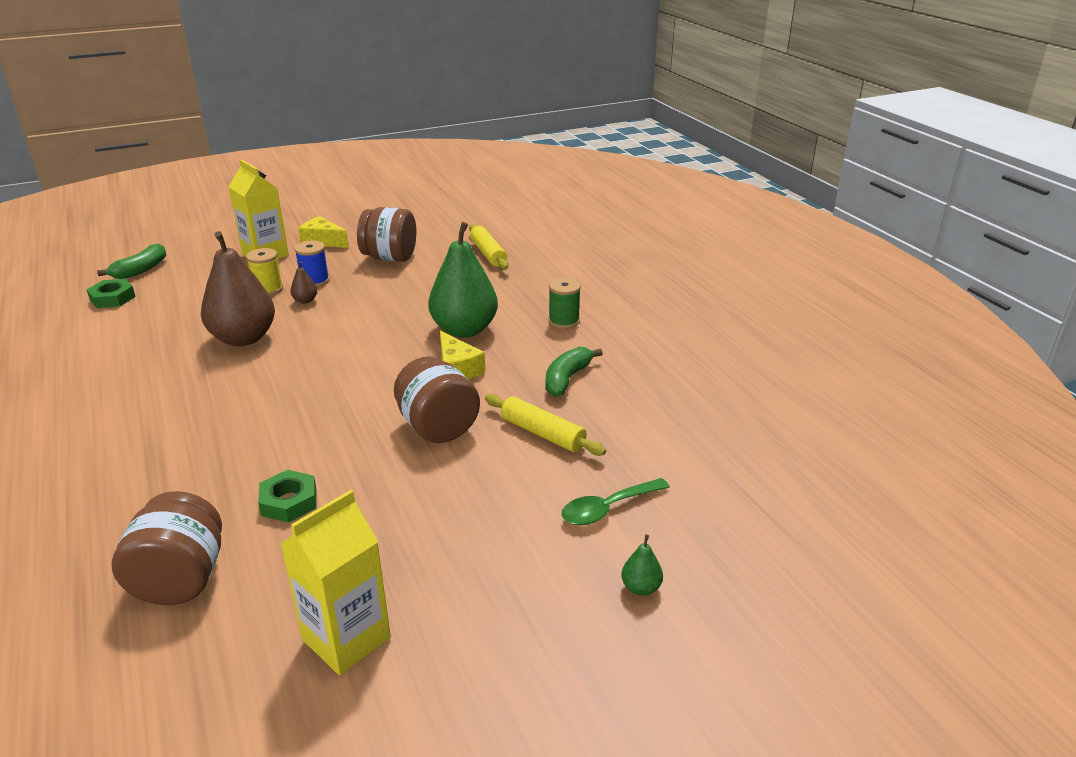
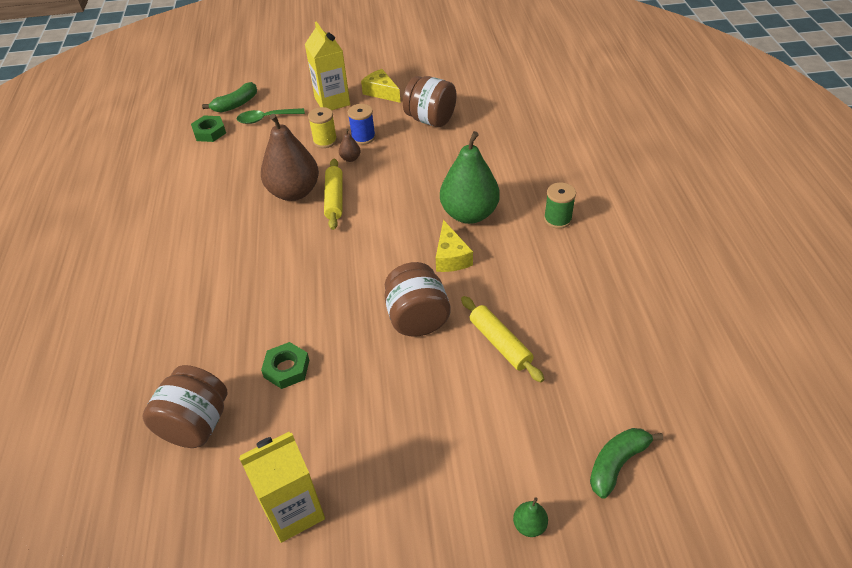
camera: 20 degrees right, 15 degrees up
(488, 254) = (515, 127): yellow rolling pin -> yellow rolling pin (334, 199)
(567, 379) = (539, 287): green banana -> green banana (617, 463)
(607, 508) = (528, 436): green spoon -> green spoon (266, 119)

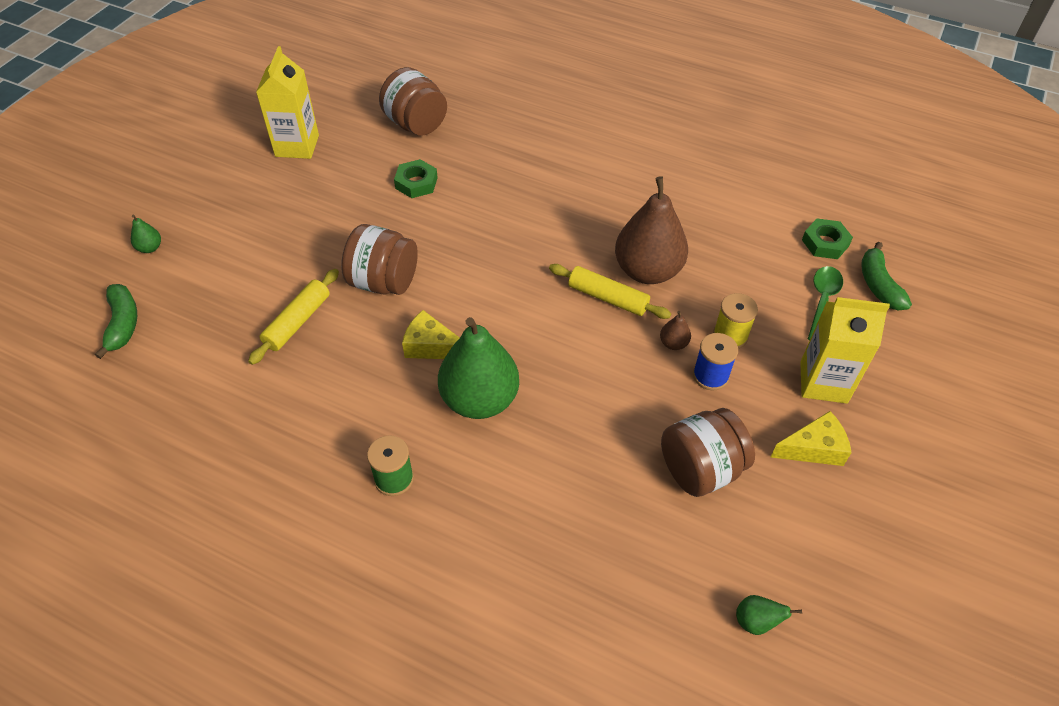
camera: 120 degrees right, 5 degrees up
(494, 80) = (756, 622): none -> green pear
(500, 343) = (297, 322): yellow rolling pin -> yellow rolling pin turned 60 degrees counterclockwise

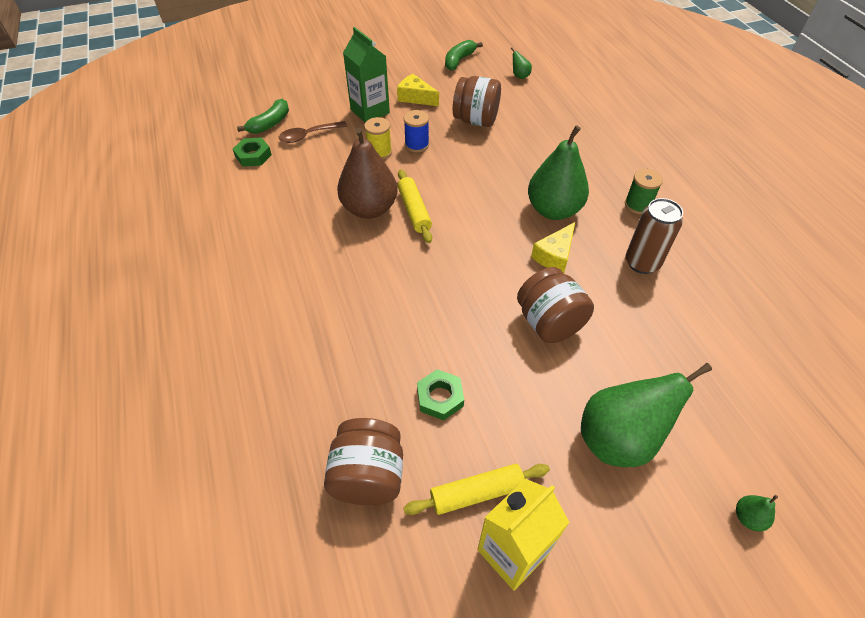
camera: 135 degrees left, 0 degrees up
(123, 324) = (798, 438): green banana -> green banana (459, 60)
(268, 237) = (619, 439): none -> green pear
(297, 322) = (639, 336): yellow rolling pin -> yellow rolling pin (477, 492)
(340, 400) = (642, 263): none -> brown can
(432, 347) = (555, 255): yellow cheese -> yellow cheese turned 60 degrees clockwise
(673, 343) = (413, 167): brown pear -> none
(822, 301) = (308, 136): green spoon -> brown spoon
(823, 382) = (370, 111): yellow carton -> green carton

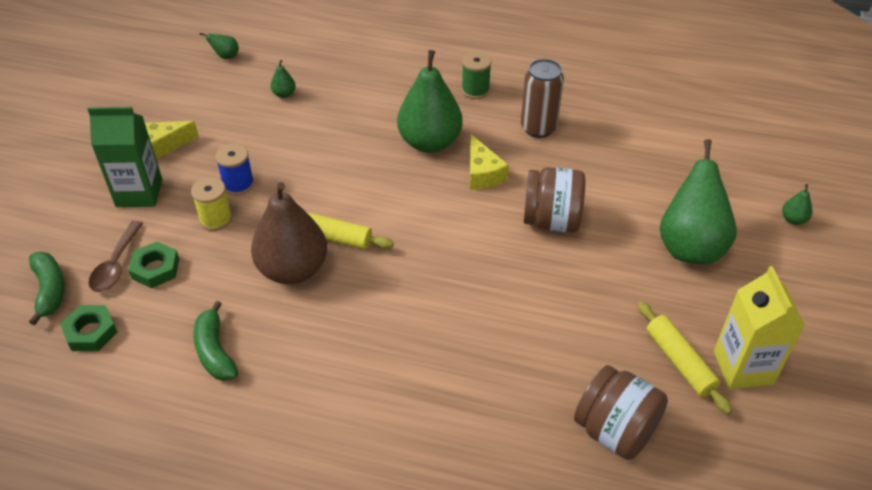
camera: 55 degrees left, 5 degrees down
(440, 397) = (571, 337): green nut -> green nut (155, 269)
(459, 60) = (144, 82): green banana -> green banana (215, 351)
(475, 120) = (253, 123): brown jar -> none
(477, 492) = (679, 362): yellow rolling pin -> yellow rolling pin turned 45 degrees counterclockwise
(516, 118) = (284, 94): none -> green pear

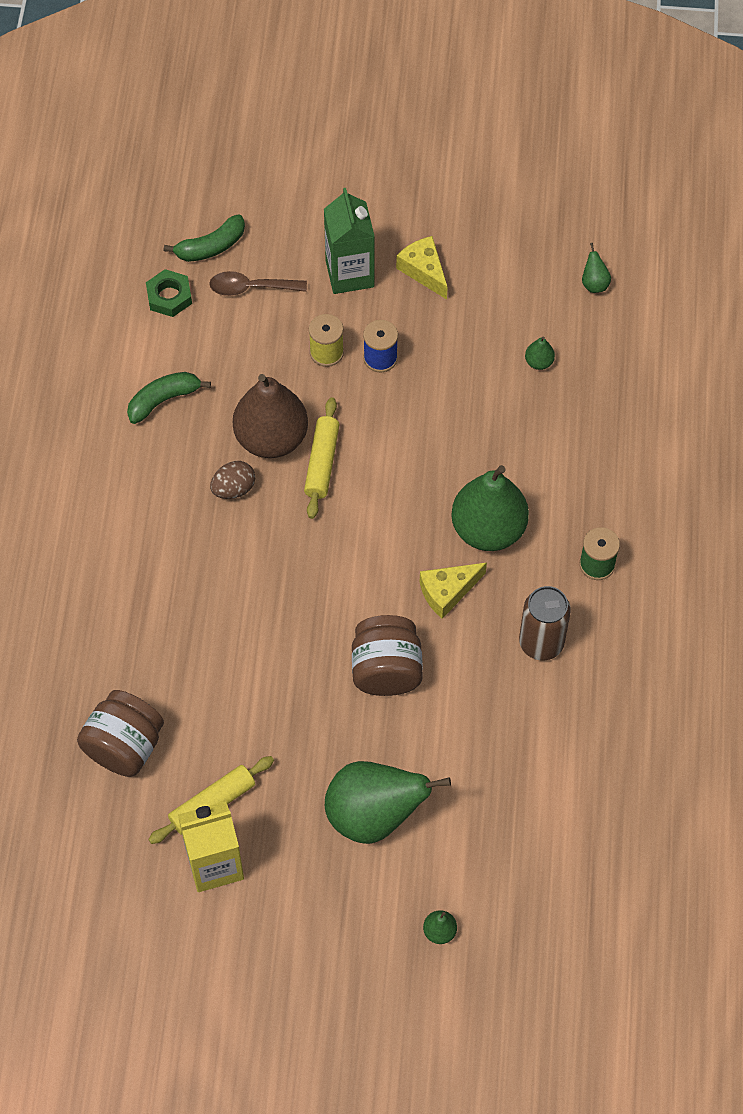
camera: 80 degrees right, 15 degrees up
(155, 269) = (251, 322): green nut -> none
(339, 305) = (233, 489): none -> brown egg

